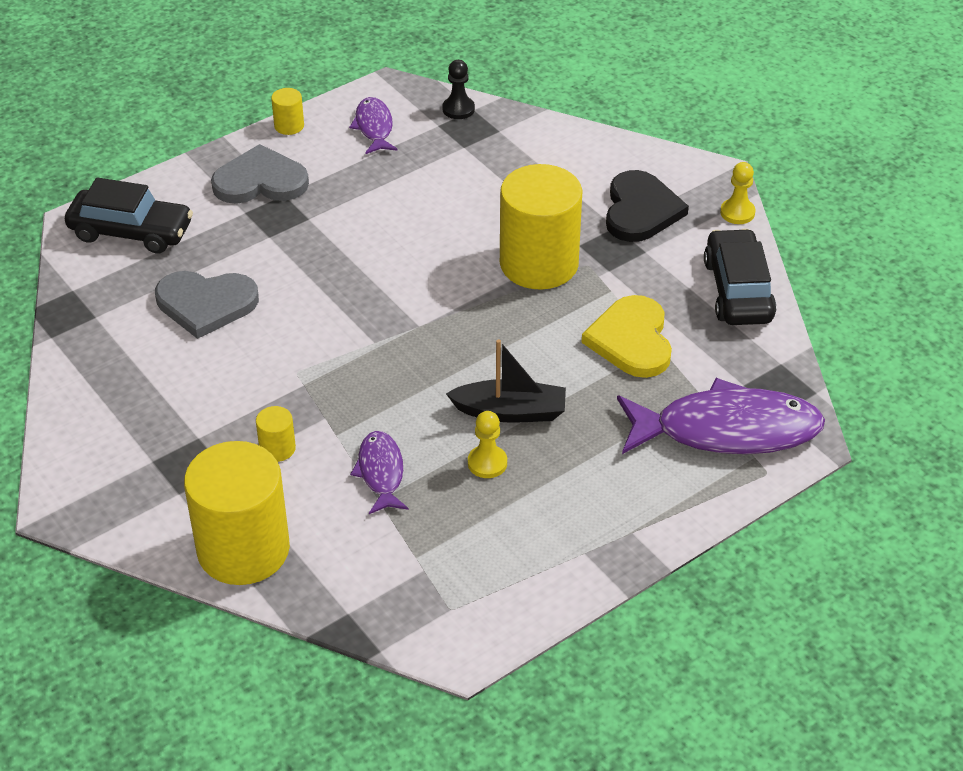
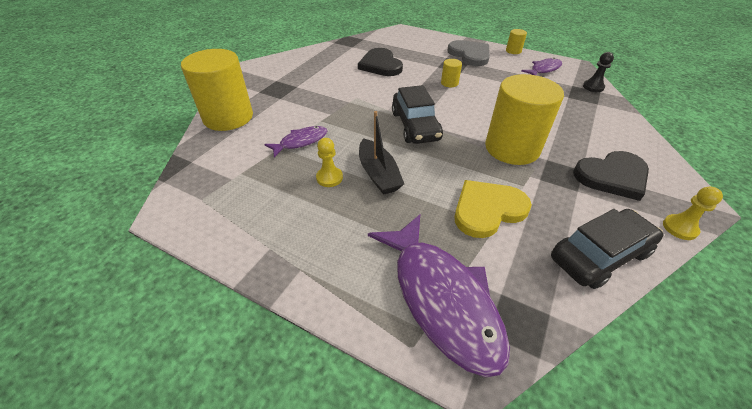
camera: 65 degrees right, 0 degrees up
(131, 232) = (407, 39): black car -> black car (415, 126)
(206, 304) = (380, 65): grey heart -> black heart
(277, 448) = (301, 107): yellow cylinder -> yellow cylinder (449, 83)

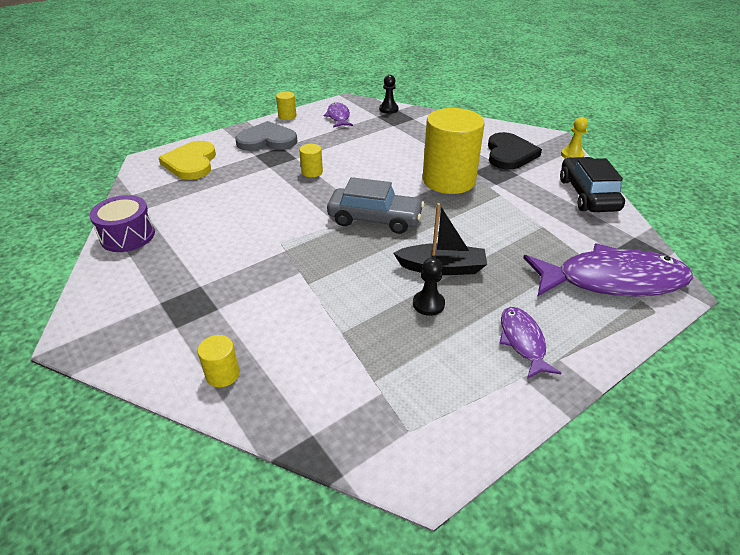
camera: 65 degrees left, 5 degrees down
(228, 117) = (223, 374): yellow cylinder -> yellow cylinder, size x0.41
(301, 142) = (343, 311): purple fish -> purple fish (522, 341)
(325, 52) = (128, 236): none -> purple drum
(329, 178) = (428, 304): yellow pawn -> black pawn
(380, 65) = (221, 202): black heart -> none
(415, 126) = (375, 219): black car -> grey car
(487, 210) = (522, 222): yellow heart -> yellow heart (191, 163)

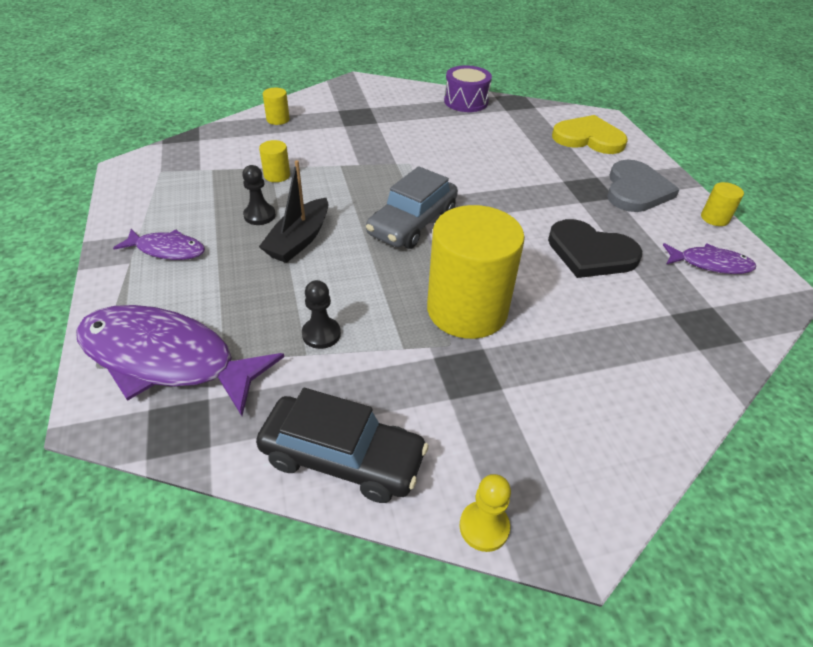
camera: 110 degrees right, 5 degrees up
(312, 172) = (538, 205): yellow cylinder -> yellow cylinder (277, 175)
(388, 109) = (742, 329): black pawn -> black pawn (321, 334)
(509, 154) = (522, 422): black heart -> black heart (590, 253)
(612, 280) = (166, 359): purple fish -> purple fish turned 90 degrees clockwise

